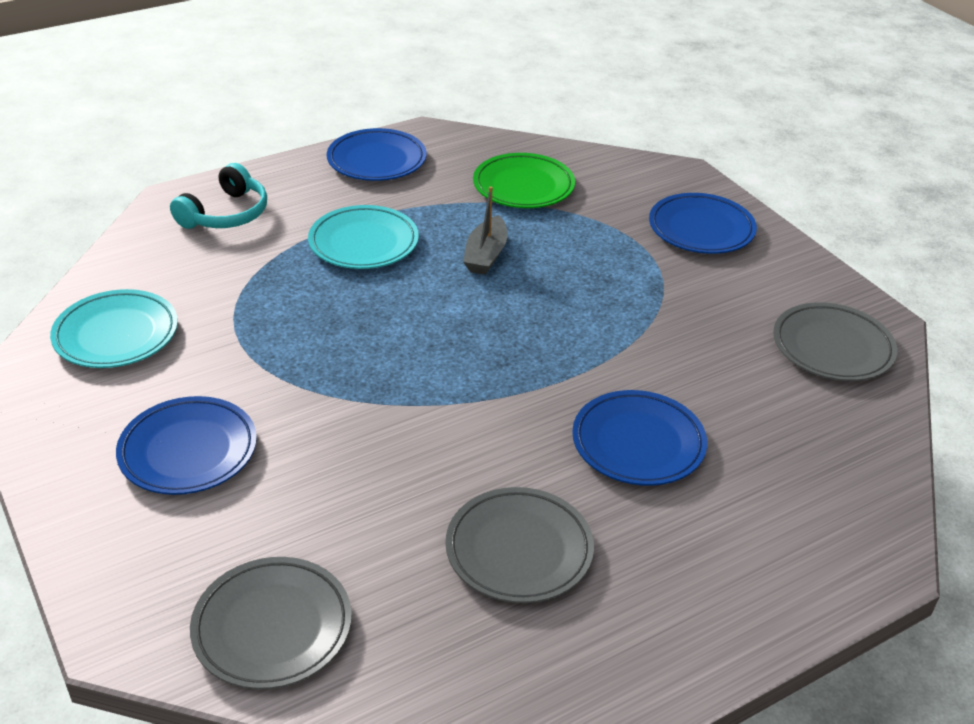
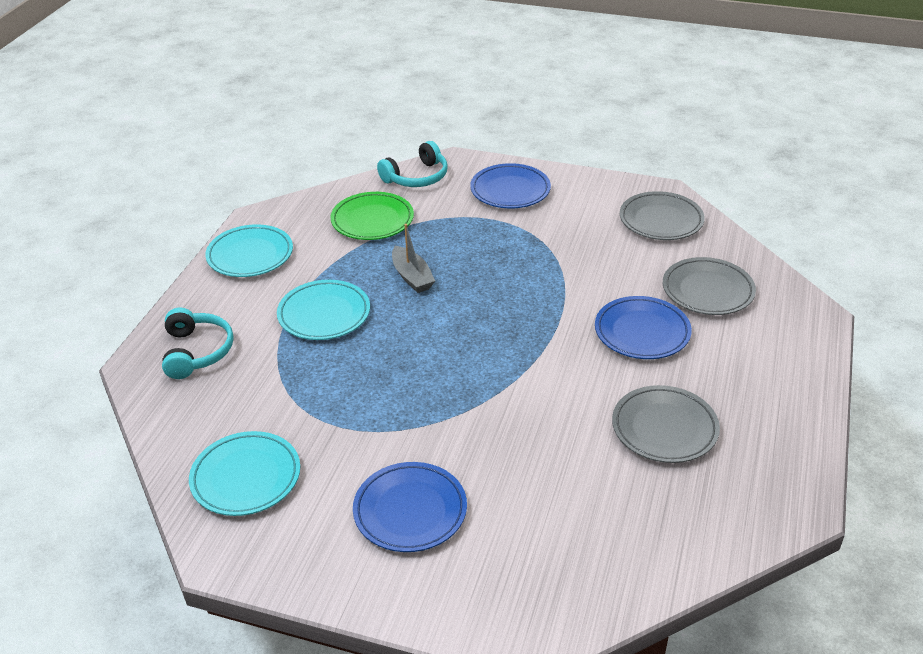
camera: 40 degrees left, 0 degrees up
(272, 627) = (606, 564): grey plate -> grey plate (707, 291)
(377, 160) = (250, 255): blue plate -> turquoise plate
(623, 169) = (416, 177): none -> turquoise headphones

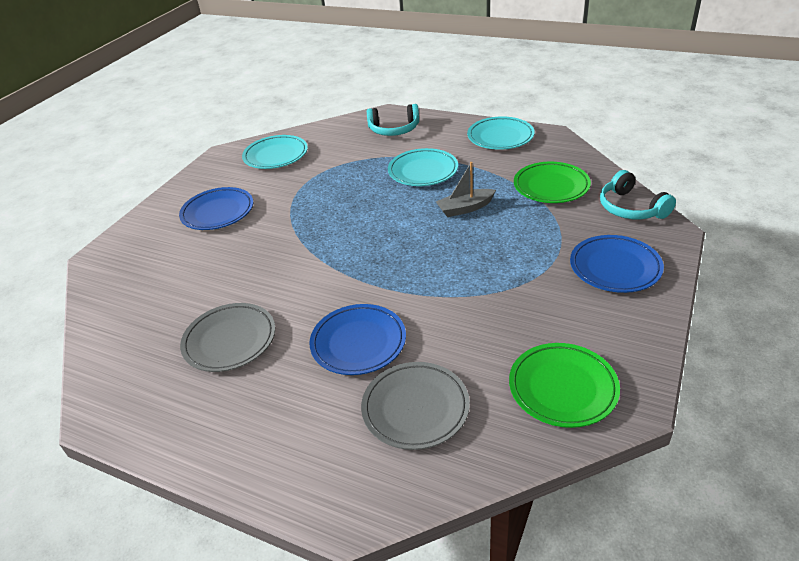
camera: 100 degrees right, 0 degrees up
(661, 220) = (562, 388): grey plate -> green plate

